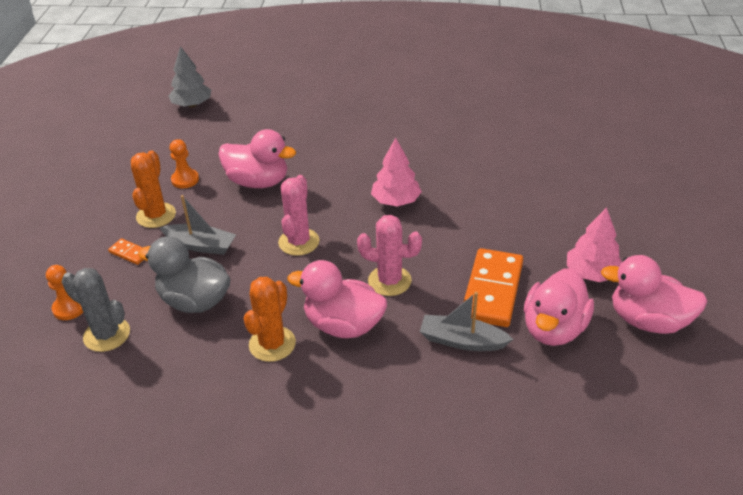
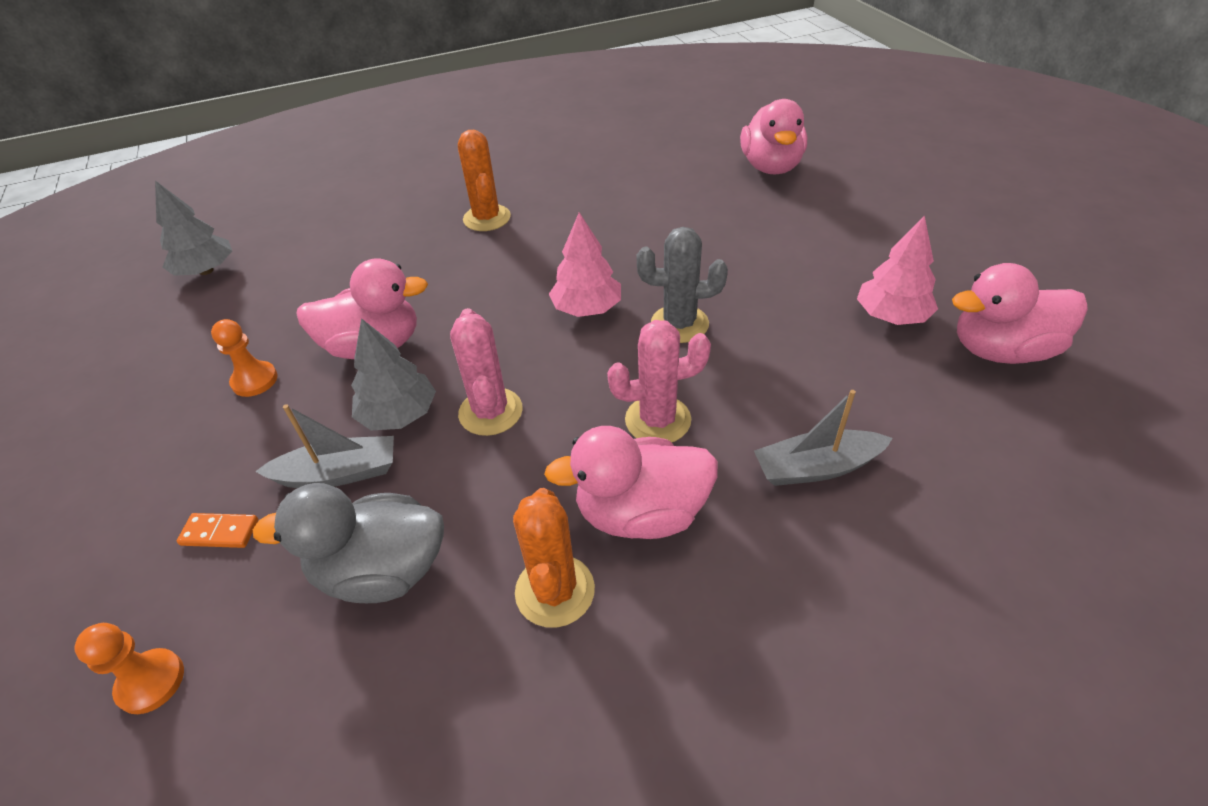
camera: 25 degrees left, 5 degrees up
(107, 334) = (252, 703): grey cactus -> grey cactus (679, 324)
(156, 215) = (235, 452): orange cactus -> orange cactus (487, 218)
(249, 225) = (399, 414): none -> grey tree
(492, 290) = (798, 382): orange domino -> none
(553, 329) = (910, 403): pink duck -> pink duck (771, 167)

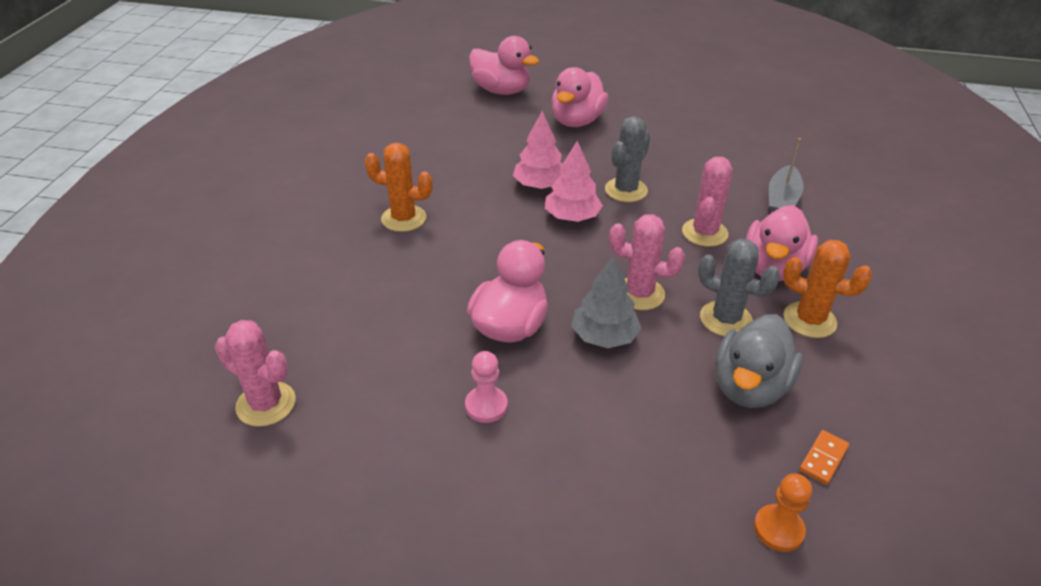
camera: 60 degrees left, 5 degrees down
(206, 270) = (266, 404): grey tree -> pink cactus
(220, 532) = (656, 464): orange domino -> orange domino (823, 458)
(254, 380) = (486, 406): orange pawn -> pink pawn
(339, 473) = (642, 383): grey boat -> none
(496, 503) = (725, 319): none -> grey cactus
(891, 316) = (689, 125): pink tree -> pink tree (539, 185)
(1001, 350) = (744, 112): pink duck -> pink duck (577, 121)

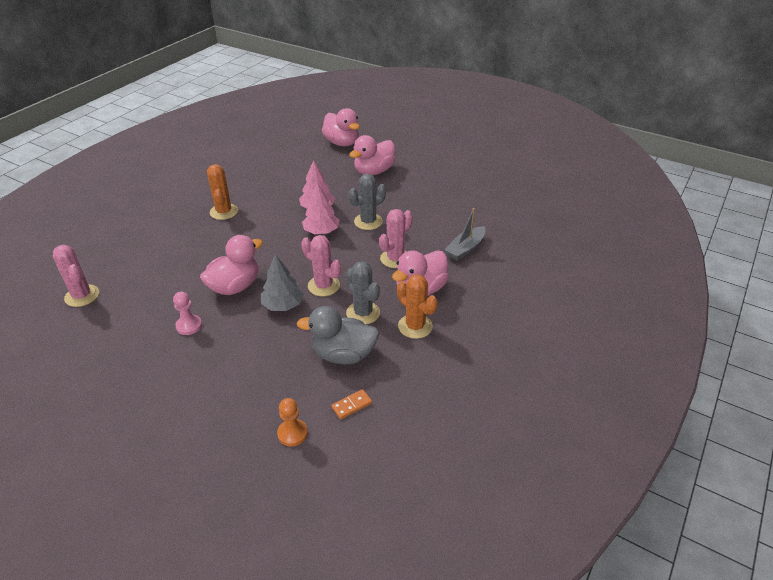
camera: 20 degrees right, 0 degrees up
(403, 218) = (224, 212): orange cactus -> orange cactus turned 45 degrees clockwise
(749, 387) = (343, 355): grey duck -> grey duck turned 45 degrees clockwise

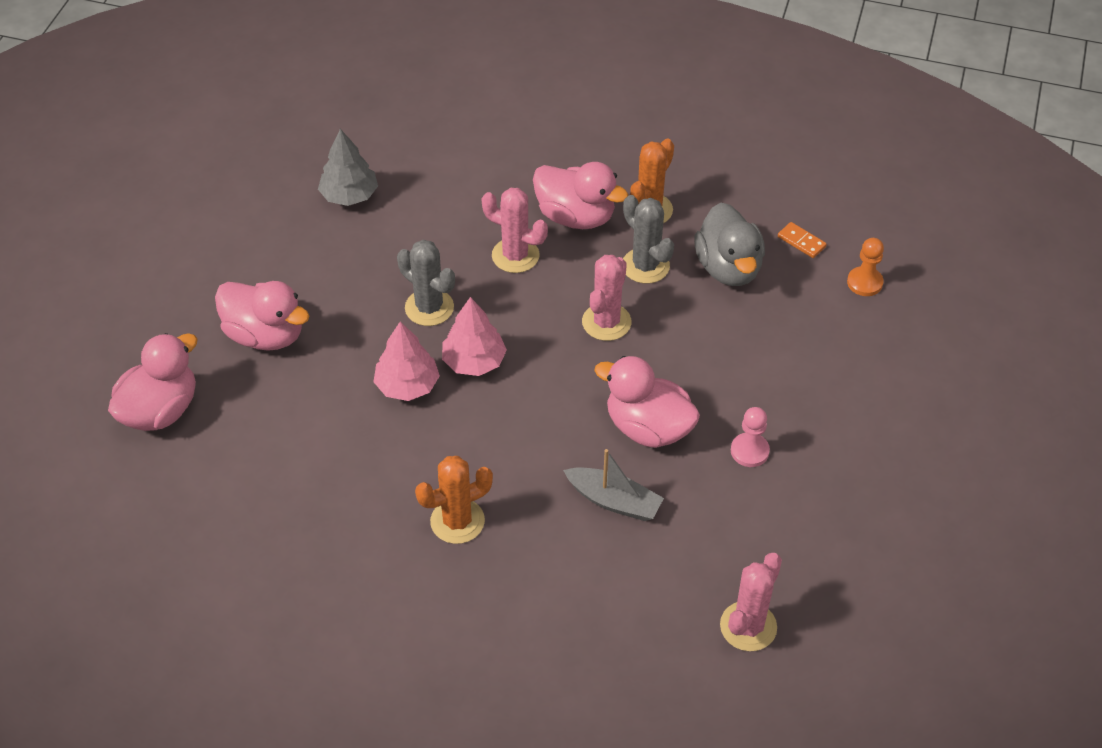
camera: 105 degrees left, 10 degrees up
(283, 305) = (664, 356): grey tree -> grey tree (349, 195)
(363, 313) = (645, 266): grey cactus -> grey cactus turned 75 degrees counterclockwise
(465, 248) = (465, 183): grey boat -> grey boat (614, 501)

